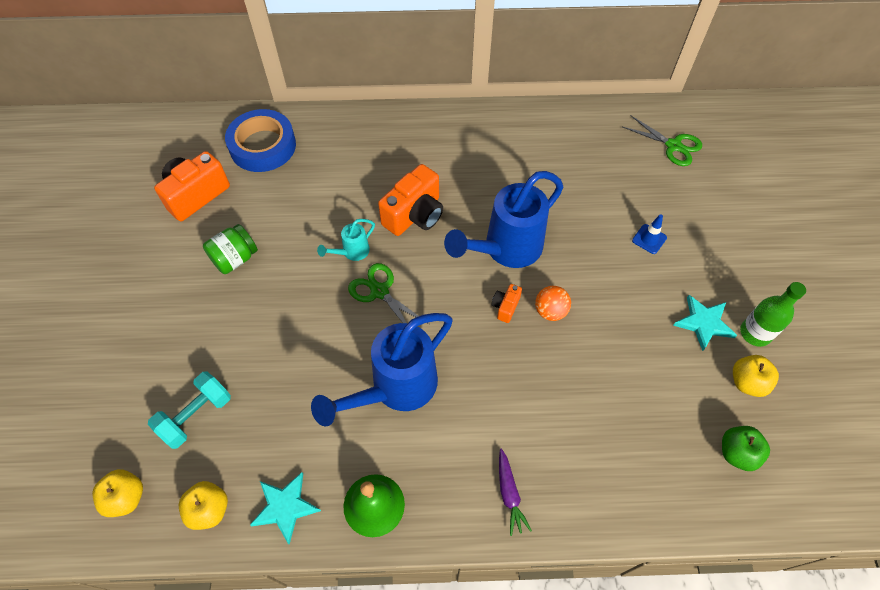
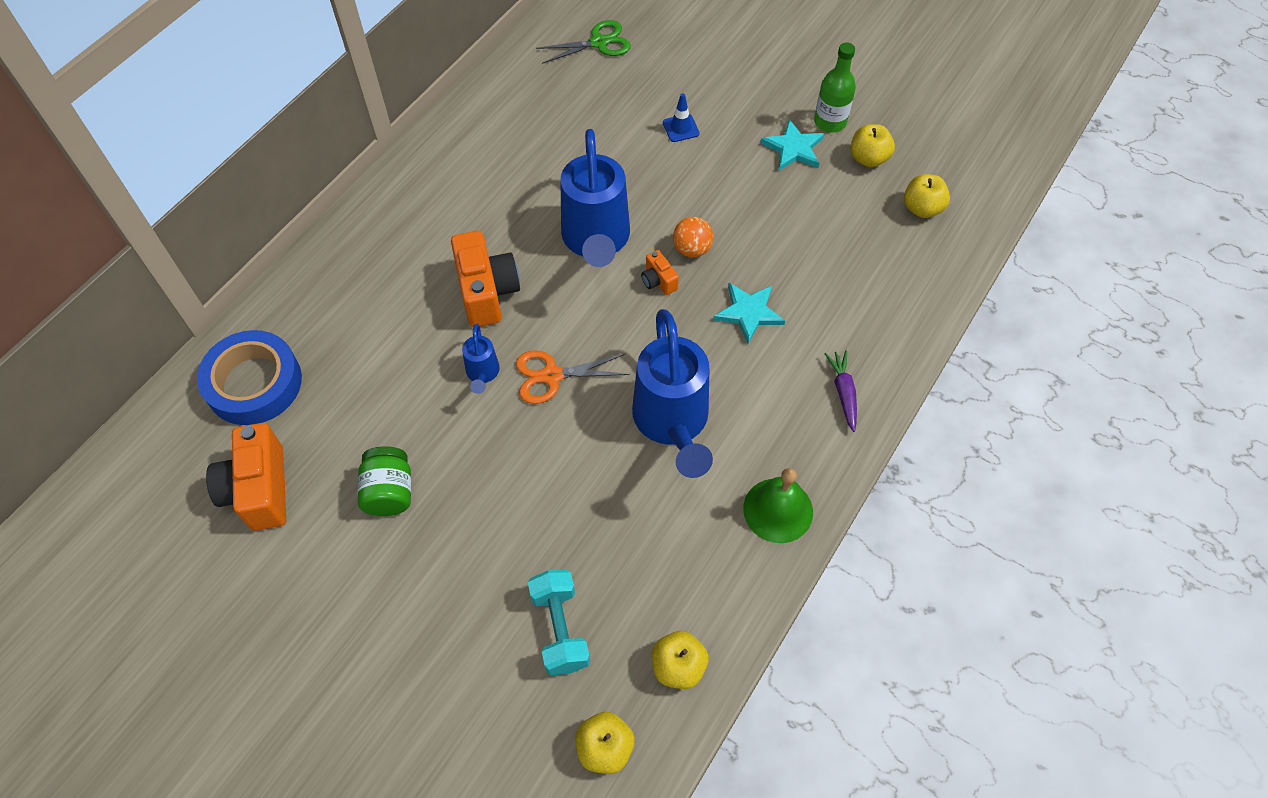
camera: 55 degrees left, 0 degrees up
(285, 507) = (725, 591): turquoise star -> turquoise star (748, 313)
(352, 252) = (482, 374): turquoise watering can -> blue watering can
(379, 291) = (552, 376): green scissors -> orange scissors
(509, 493) = (843, 393): purple carrot -> purple carrot turned 120 degrees counterclockwise
(737, 453) = (922, 208): green apple -> yellow apple

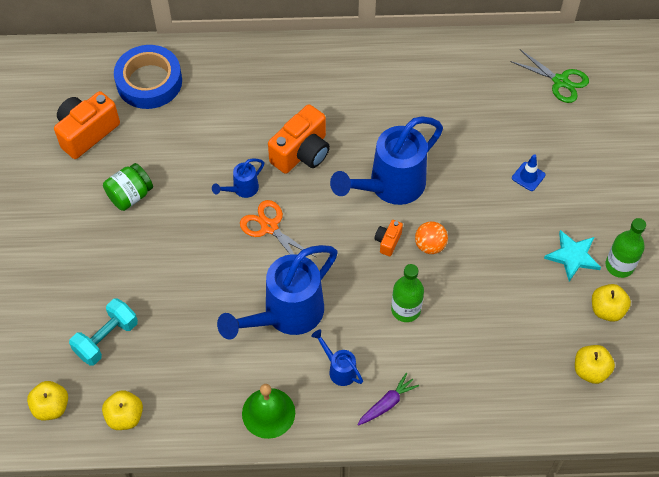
camera: 55 degrees right, 0 degrees up
(748, 313) = (406, 309): turquoise star -> green bottle
(773, 412) = (339, 369): none -> blue watering can

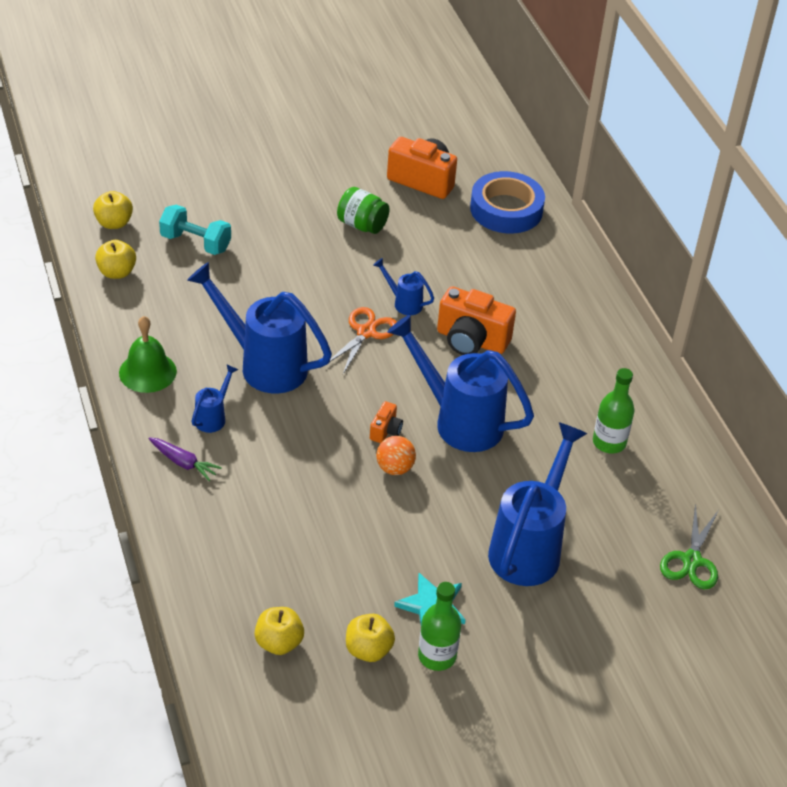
camera: 70 degrees right, 15 degrees down
(388, 241) = (385, 431): orange camera -> orange camera turned 105 degrees clockwise
(406, 309) = (303, 460): green bottle -> green bottle (609, 442)
(528, 176) = (529, 546): blue traffic cone -> blue watering can

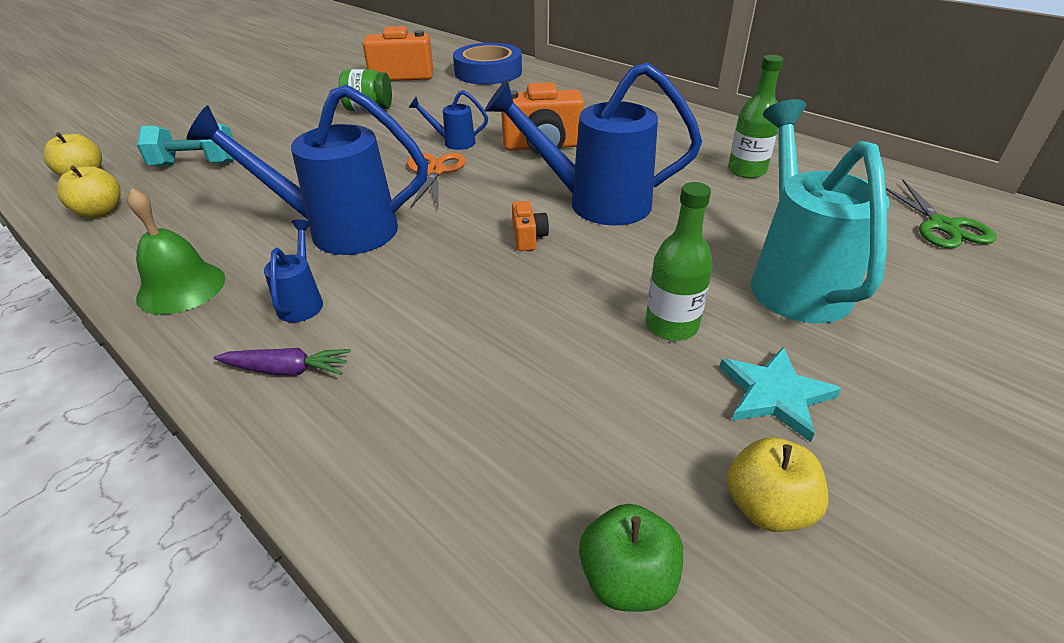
camera: 25 degrees left, 5 degrees down
(279, 643) = (627, 578): yellow apple -> green apple
(395, 468) = (571, 266): orange ball -> none
(437, 656) = (860, 461): green bottle -> green bottle (671, 325)
(529, 546) = (793, 278): blue watering can -> turquoise watering can

